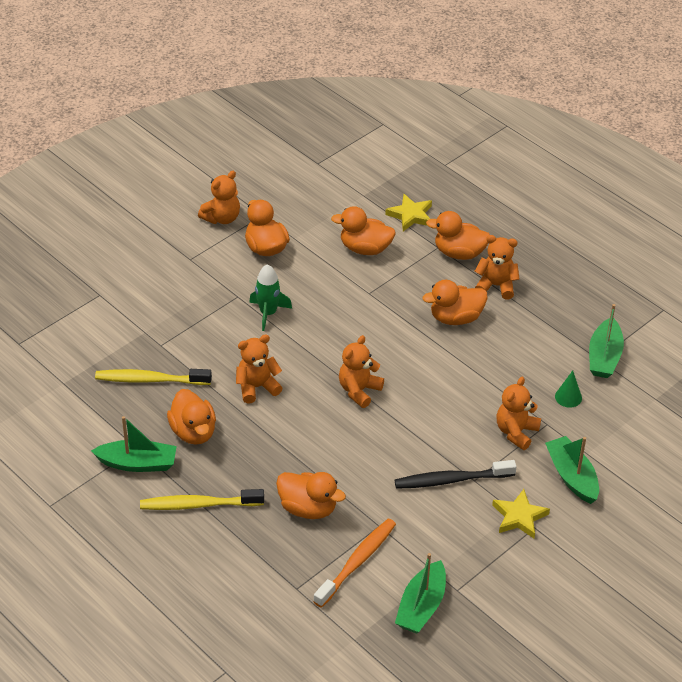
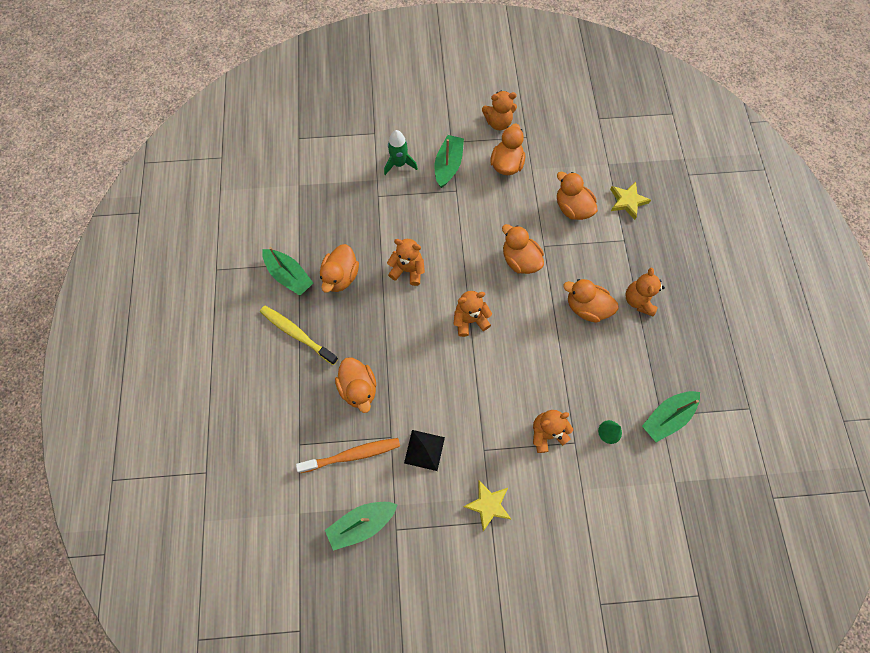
camera: 40 degrees right, 25 degrees up
(151, 380) = (349, 218): yellow toothbrush -> none
(268, 313) = (464, 217): green rocket -> green rocket (399, 164)
(420, 515) = (424, 450): none -> black pyramid
(452, 480) = (469, 438): black toothbrush -> none
(459, 253) = (635, 255): orange duck -> orange duck (520, 260)
(496, 286) = (638, 300): orange teddy bear -> orange teddy bear turned 135 degrees counterclockwise
(572, 476) = (554, 500): green boat -> green boat (448, 165)

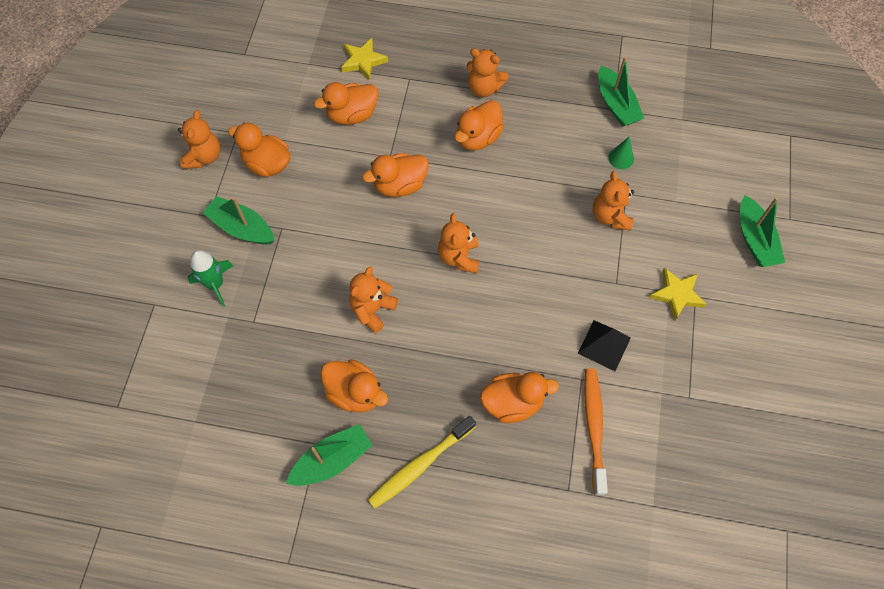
camera: 75 degrees left, 5 degrees down
(362, 523) = (676, 434): green boat -> green boat (754, 239)

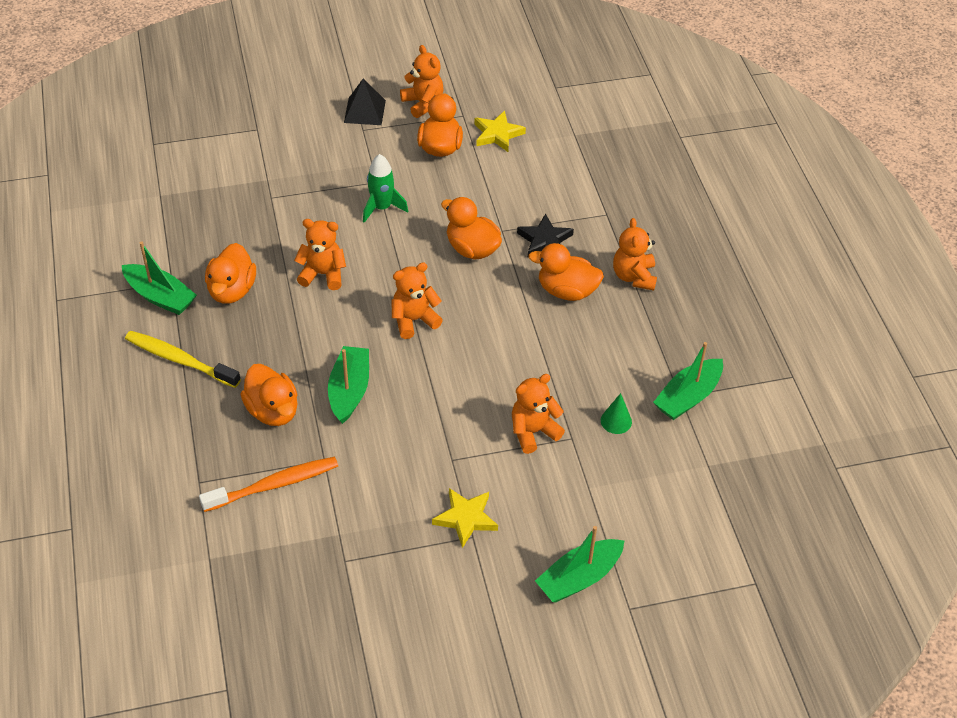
camera: 65 degrees right, 15 degrees down
(204, 157) = (423, 103): orange teddy bear -> orange teddy bear turned 105 degrees counterclockwise
(215, 284) = (295, 159): green rocket -> green rocket (382, 208)
(242, 228) = (362, 155): green boat -> green boat (349, 390)
(352, 115) = (533, 186): orange duck -> none
(363, 61) = (605, 172): yellow star -> yellow star (497, 134)
(416, 131) = (545, 240): none -> black star
(604, 345) = (371, 468): black pyramid -> black pyramid (364, 111)

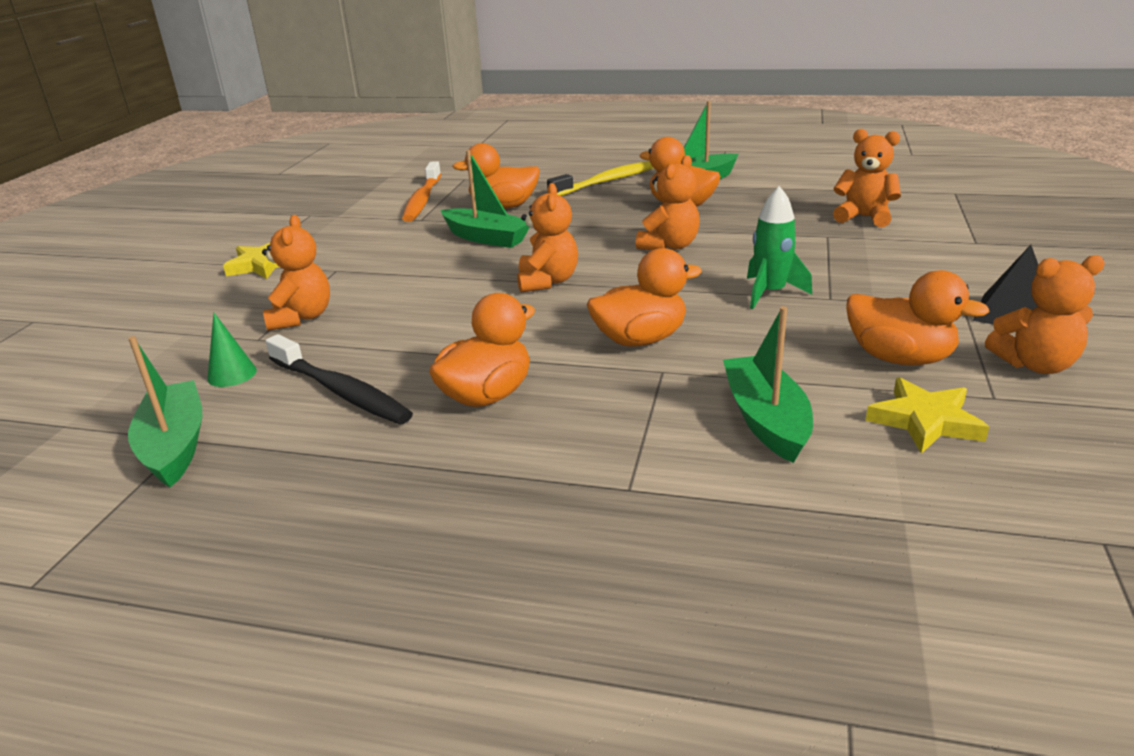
camera: 120 degrees right, 20 degrees down
(545, 240) = (610, 403): black star -> none
(579, 578) = (109, 303): green boat -> green boat (766, 420)
(600, 356) = (340, 391): none -> black toothbrush
(634, 276) = (450, 471): orange teddy bear -> orange teddy bear (864, 217)

